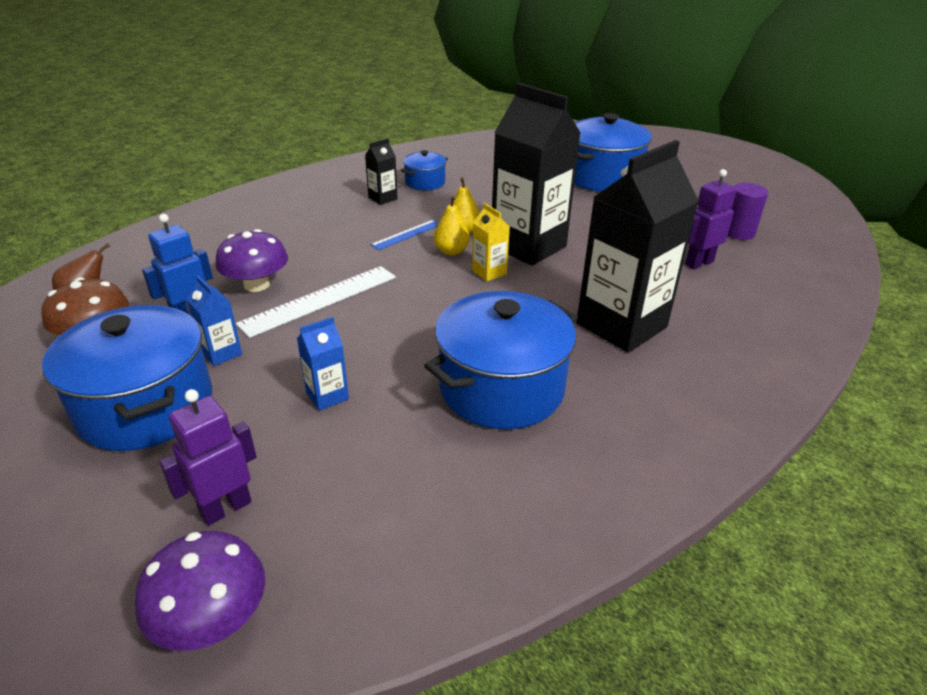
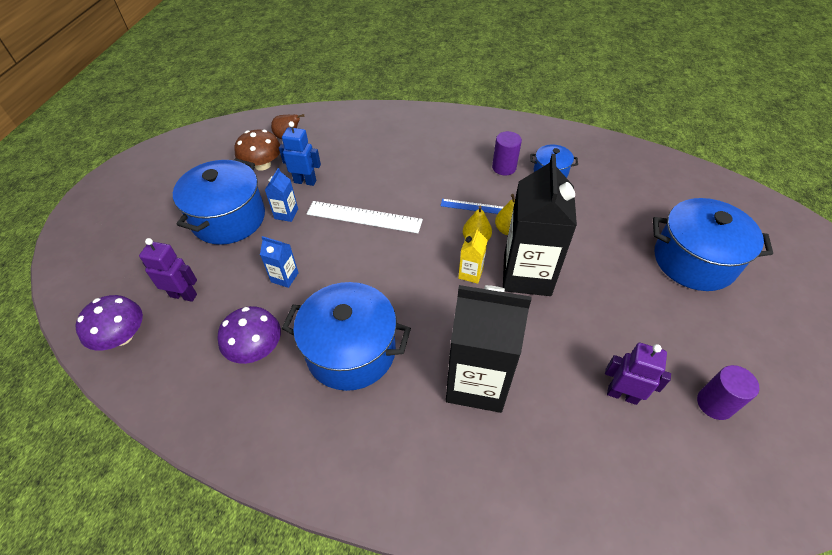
camera: 55 degrees right, 15 degrees up
(257, 285) = (354, 183): purple mushroom -> purple mushroom (256, 348)
(383, 198) = (504, 167): black carton -> purple cylinder

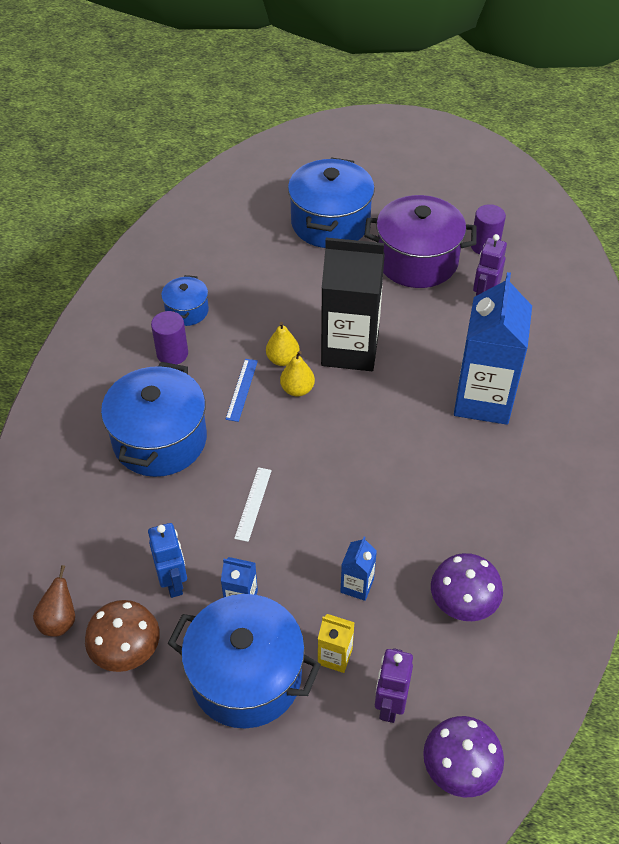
camera: 90 degrees left, 0 degrees up
(305, 181) = (174, 582): blue robot -> blue robot turned 150 degrees clockwise
(351, 351) = (458, 506): blue pot -> blue pot (160, 440)
(364, 217) = (253, 503): white ruler -> white ruler, size x0.56
(470, 273) = (348, 397): yellow carton -> yellow carton (335, 656)
(477, 382) = (483, 400): black carton -> blue carton
(664, 333) = (417, 261): none -> purple pot

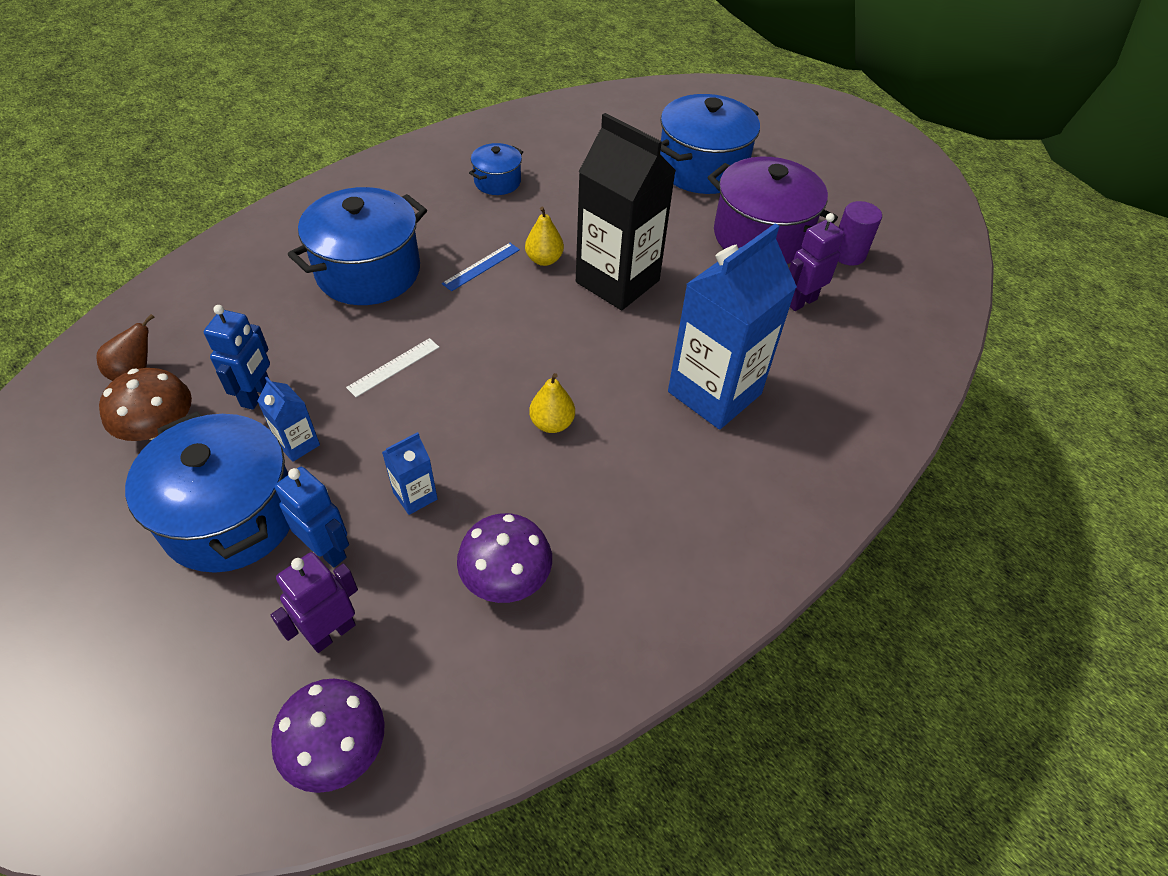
camera: 30 degrees right, 0 degrees up
(172, 354) = (450, 209): purple cylinder -> none
(297, 389) = (532, 291): yellow pear -> yellow pear (552, 423)
(335, 656) = (328, 550): yellow carton -> blue robot

